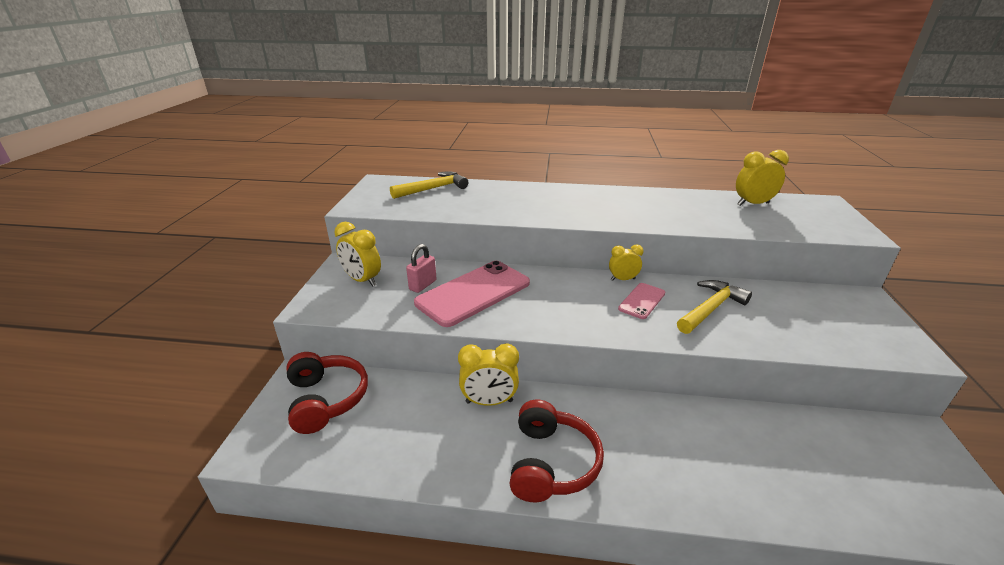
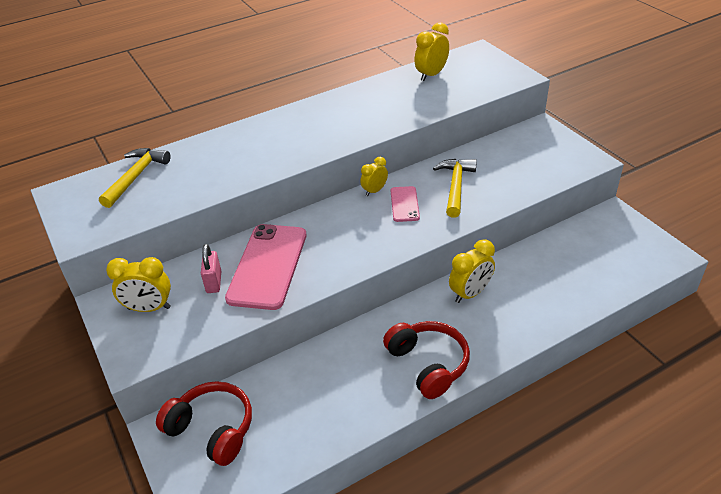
camera: 35 degrees left, 10 degrees up
(489, 402) = (346, 349): yellow clock -> yellow clock (470, 293)

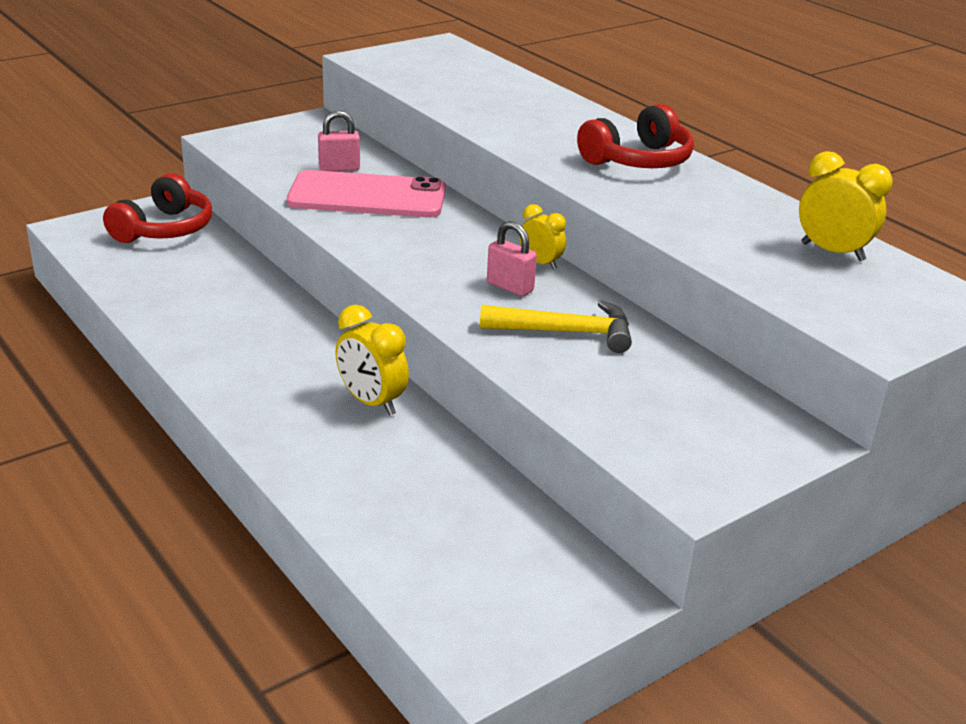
camera: 80 degrees right, 10 degrees down
(136, 176) = (477, 72): yellow hammer -> none
(149, 308) = (299, 140): yellow clock -> none
(404, 204) = (510, 287): pink phone -> pink padlock
(428, 364) = (231, 362): red headphones -> red headphones (638, 160)

